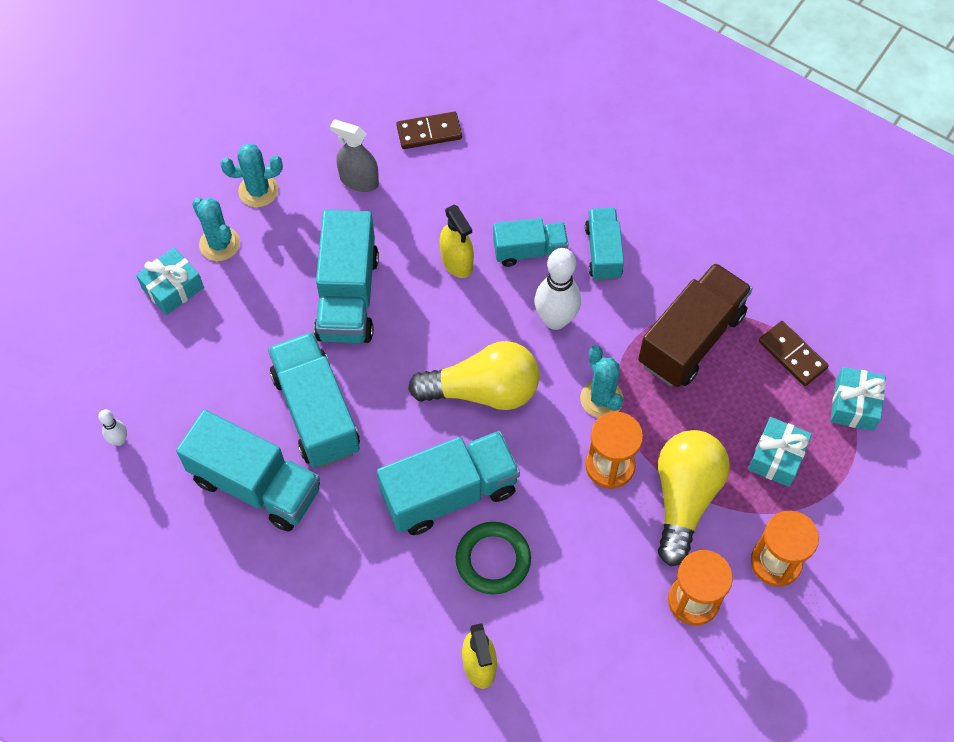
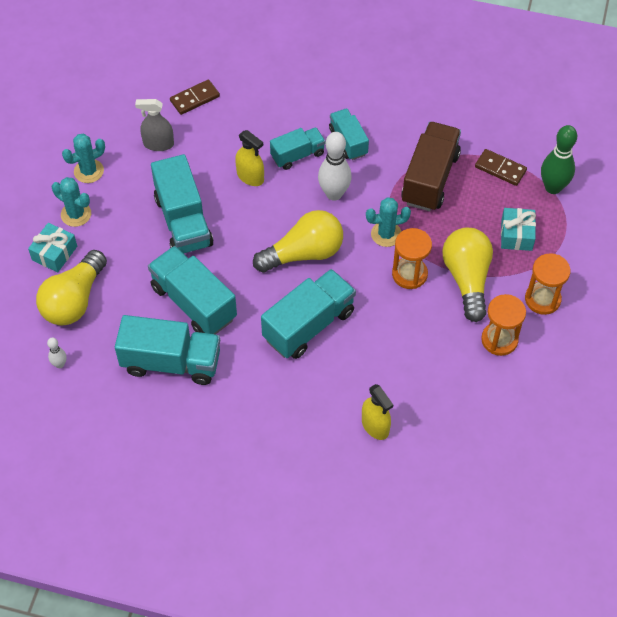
camera: 20 degrees left, 5 degrees down
(171, 359) = (74, 300): none -> yellow light bulb
(493, 560) = (356, 357): green ring -> none
(601, 399) = (386, 234): turquoise cactus -> turquoise cactus turned 60 degrees counterclockwise
(854, 405) = (553, 187): turquoise gift -> green bowling pin

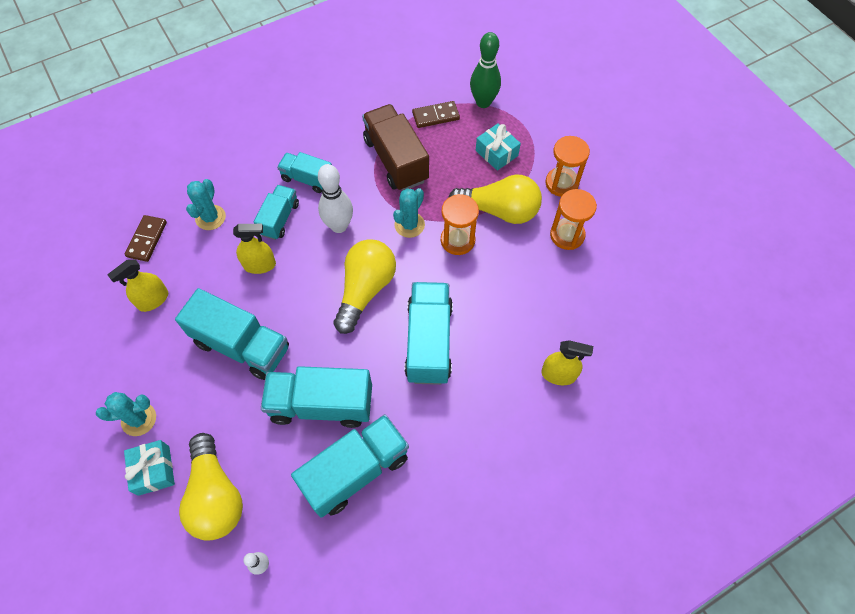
camera: 45 degrees left, 5 degrees up
(89, 171) = (112, 372): turquoise cactus -> turquoise cactus (210, 217)
(158, 144) = (153, 300): grey spray bottle -> yellow spray bottle
(467, 279) = (499, 210): yellow light bulb -> yellow light bulb turned 150 degrees clockwise

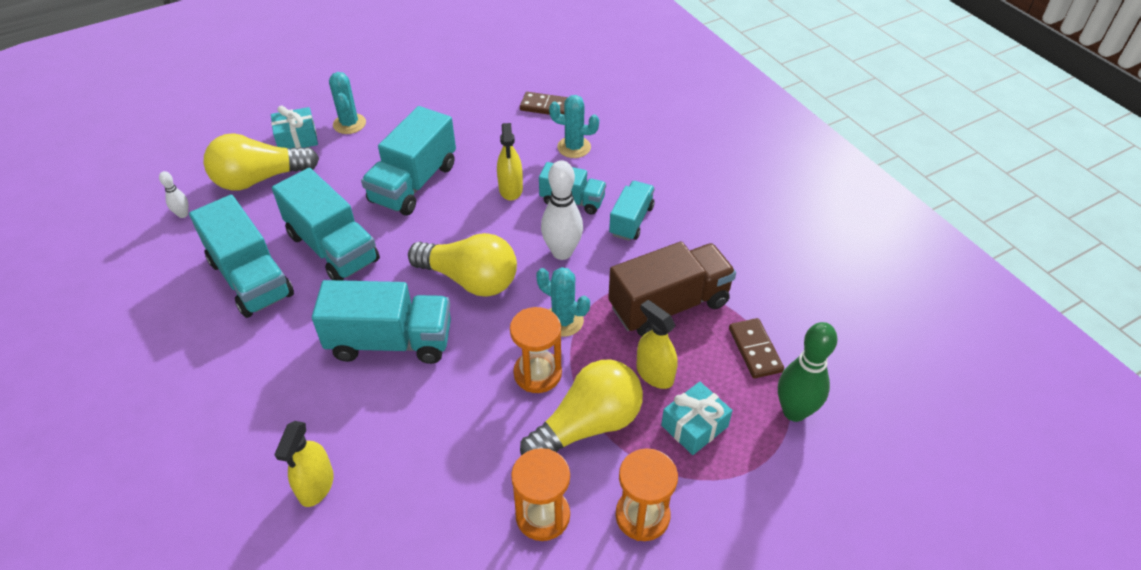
camera: 90 degrees right, 15 degrees down
(153, 300) = (475, 118): yellow spray bottle -> yellow spray bottle (654, 374)
(321, 404) = (333, 248): turquoise truck -> turquoise truck turned 135 degrees clockwise
(499, 210) = (587, 425): yellow light bulb -> yellow light bulb turned 135 degrees counterclockwise

